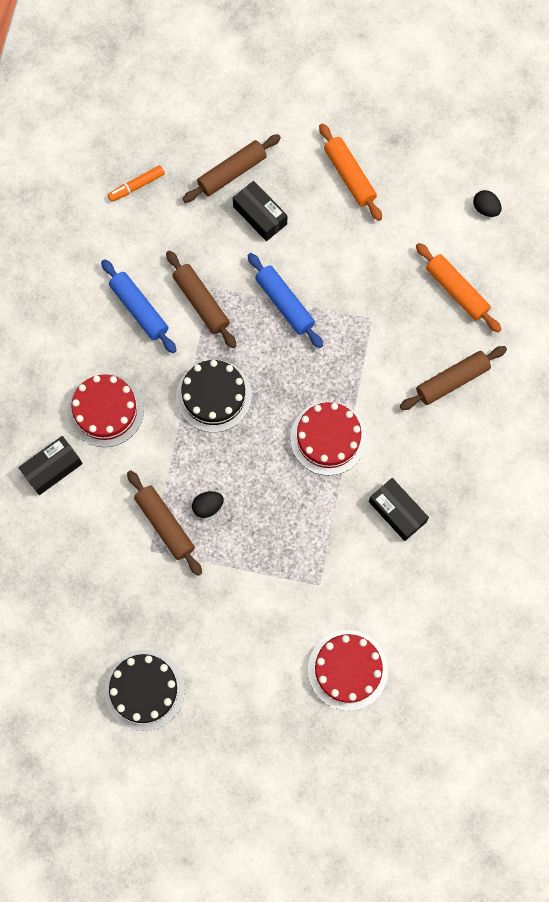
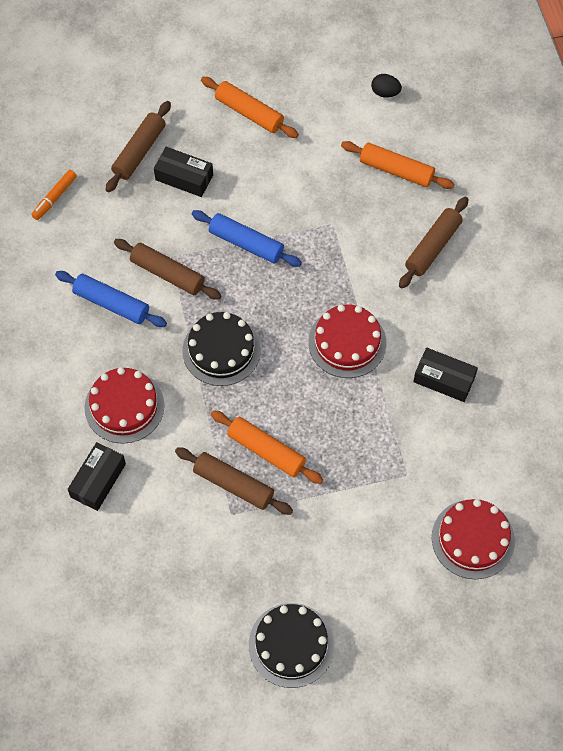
camera: 25 degrees left, 10 degrees down
(208, 506) = (266, 451): black egg -> orange rolling pin

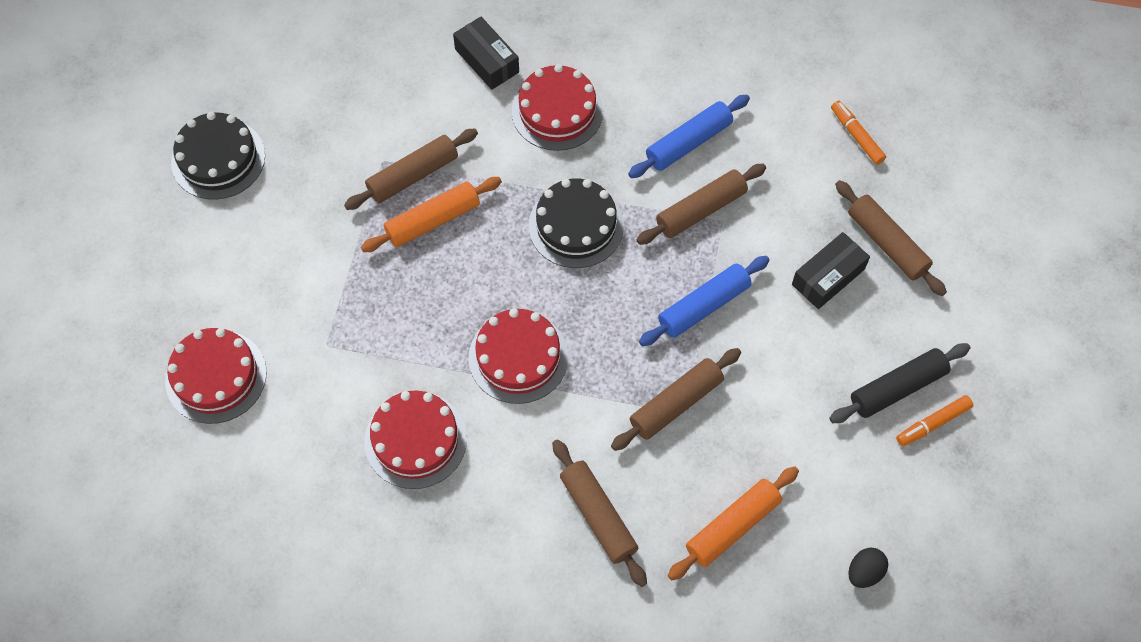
camera: 115 degrees right, 0 degrees up
(249, 113) = (897, 388): orange rolling pin -> black rolling pin
(264, 87) = (933, 423): none -> orange marker
(329, 233) = (676, 404): none -> brown rolling pin
(444, 379) = (415, 440): black box -> red cake

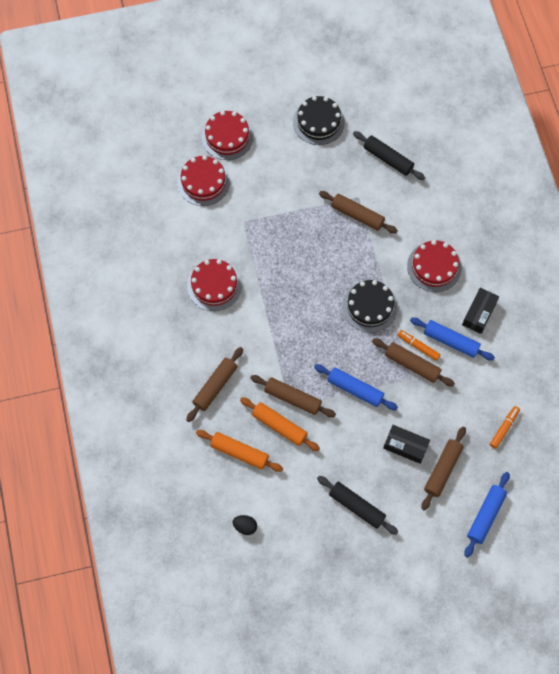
camera: 65 degrees right, 5 degrees up
(343, 93) = (388, 159): none -> black rolling pin
(433, 220) = (336, 237): orange rolling pin -> orange rolling pin (279, 426)
(487, 60) = (446, 218): black box -> black box (479, 313)
(518, 357) = (281, 312): red cake -> red cake (227, 137)
(933, 423) = (345, 532): orange marker -> orange marker (418, 346)
(981, 219) = (485, 515): none -> blue rolling pin

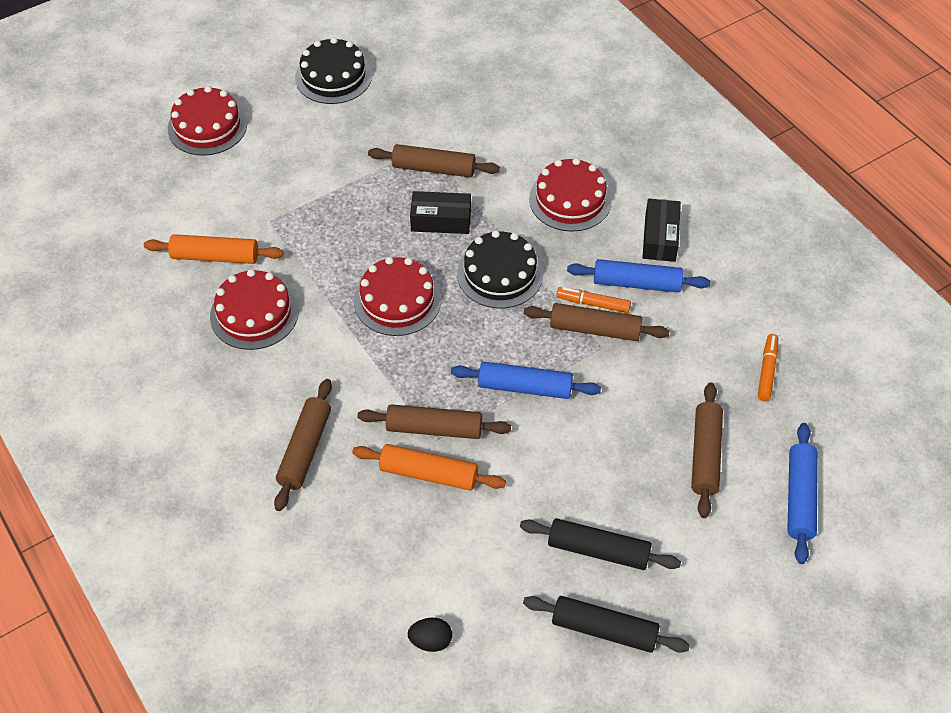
camera: 20 degrees left, 15 degrees down
(203, 182) = (191, 189): red cake -> red cake (397, 300)
(239, 452) = (379, 532): orange rolling pin -> orange rolling pin (215, 256)
(388, 159) = (448, 93): black rolling pin -> black rolling pin (604, 630)
(405, 446) = (635, 440): black box -> black box (441, 220)

